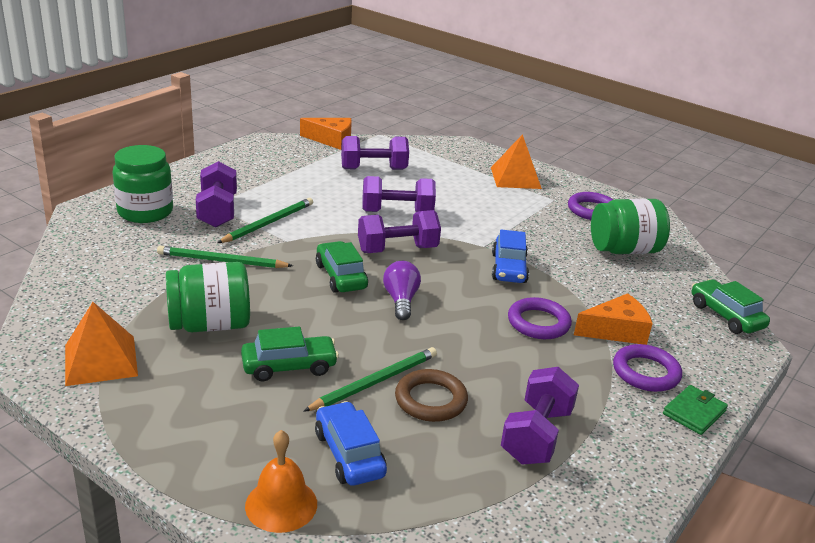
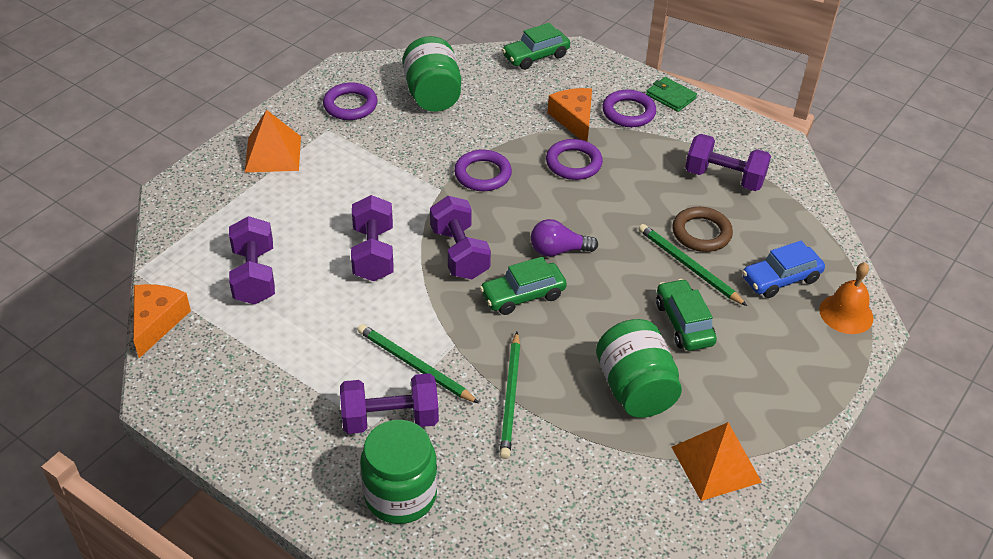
camera: 90 degrees left, 15 degrees up
(509, 268) = (482, 174): blue car -> purple ring

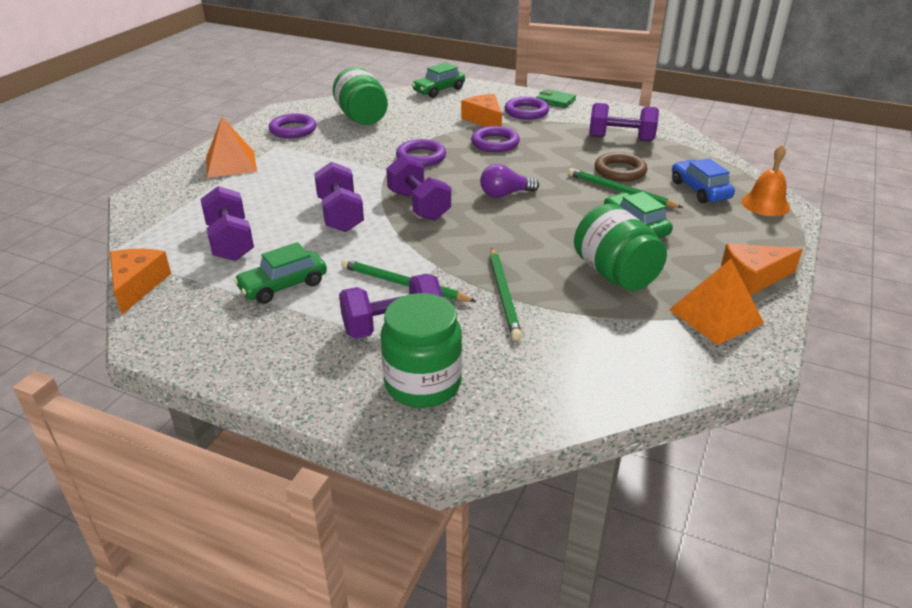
camera: 10 degrees left, 10 degrees down
(523, 295) = (486, 225): green car -> green car (283, 286)
(779, 419) = (753, 277): none -> orange cheese
(780, 279) = (700, 190): blue car -> blue car turned 105 degrees clockwise

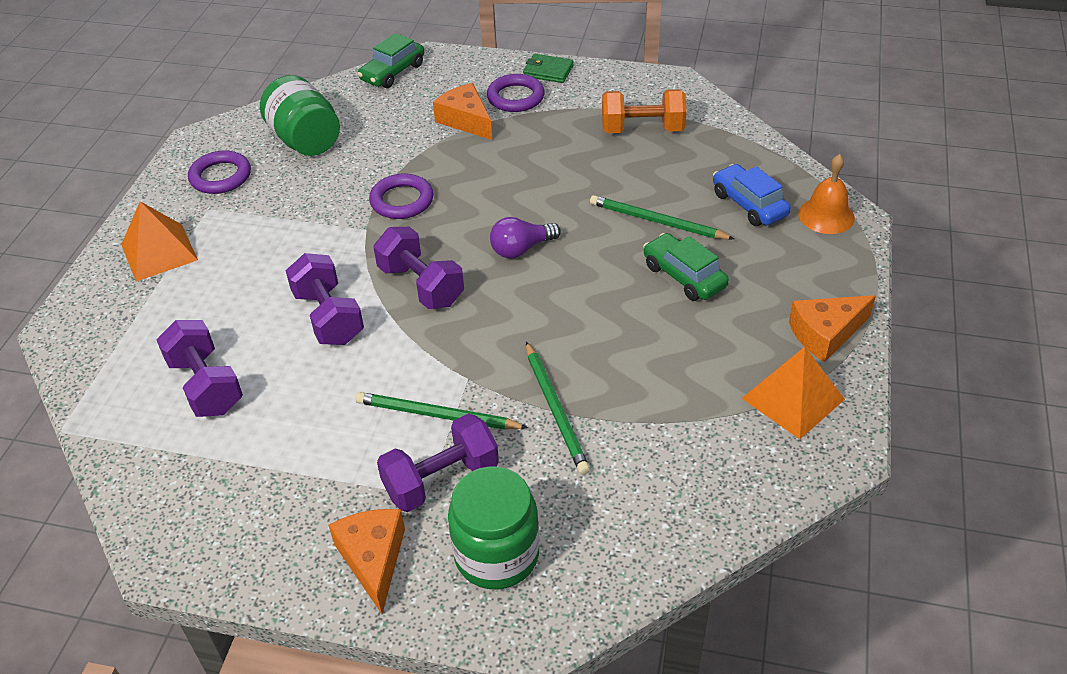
camera: 10 degrees left, 10 degrees up
(137, 285) = (115, 475): orange cheese -> orange cheese (373, 559)
(283, 286) = (295, 443): green car -> none
(495, 143) = (489, 161): purple ring -> none
(615, 274) = (674, 355): green jar -> none
(620, 171) = (651, 186): brown ring -> none
(621, 139) = (642, 129): purple dumbbell -> orange dumbbell

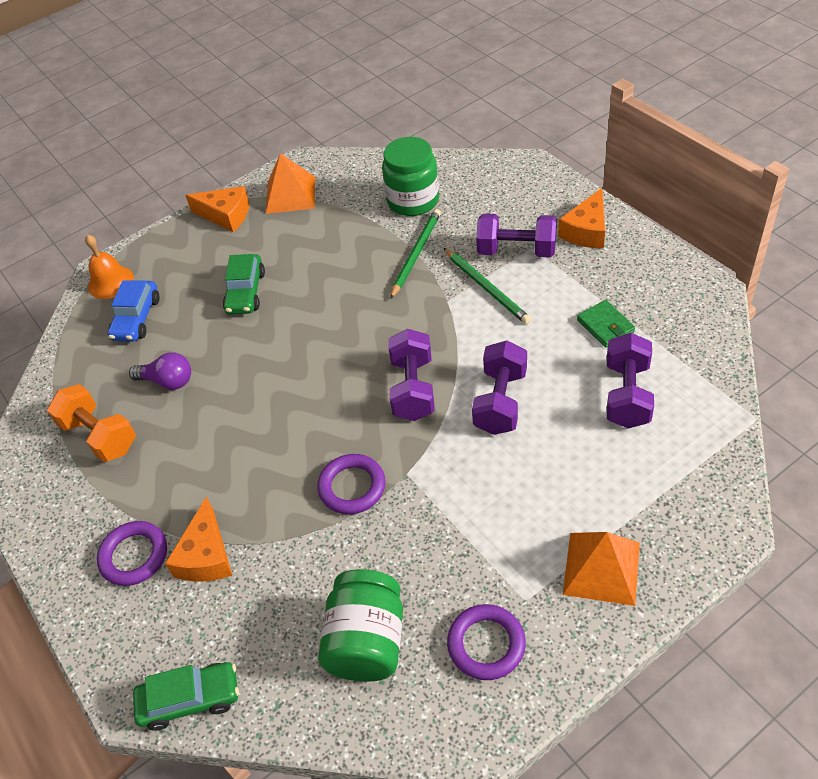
camera: 135 degrees left, 5 degrees up
(496, 555) = (520, 202): green jar -> green jar (413, 200)
(521, 249) = (316, 377): purple light bulb -> purple light bulb (168, 381)
(548, 71) = (66, 574): green wallet -> green wallet (605, 326)
(657, 221) = (206, 342): green pencil -> none

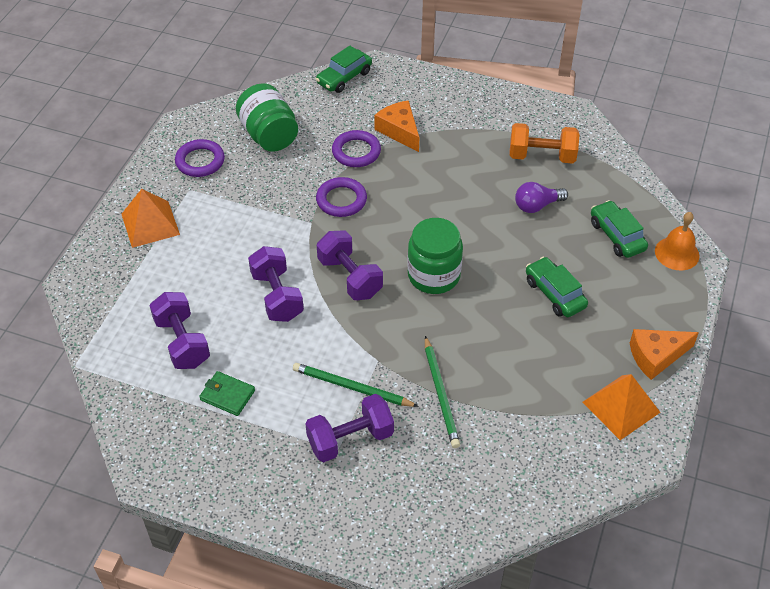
camera: 140 degrees right, 0 degrees up
(134, 556) = (442, 113): purple ring -> purple ring (356, 152)
(136, 318) = (617, 236): blue car -> green car
(413, 200) = (493, 454): green jar -> green jar (434, 275)
(586, 231) = (296, 493): orange cheese -> none

